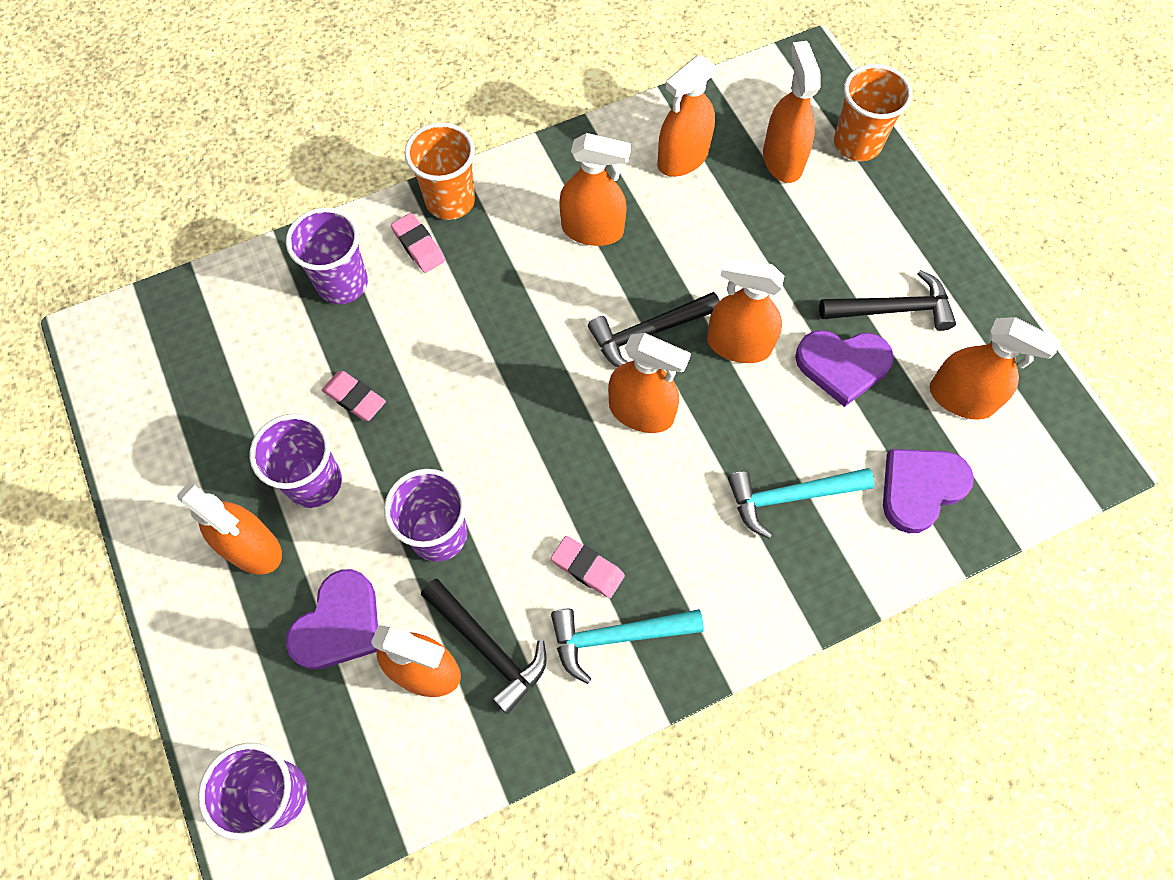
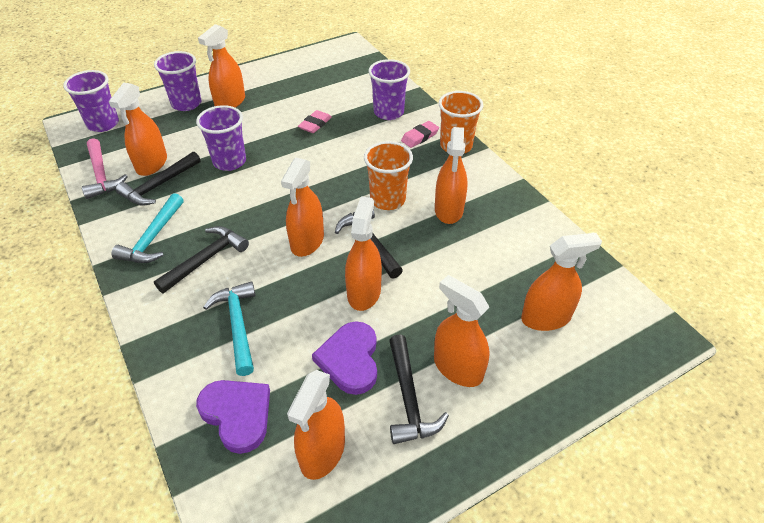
camera: 85 degrees right, 20 degrees down
(314, 482) = (265, 117): purple cup -> purple cup (186, 104)
(339, 624) = (184, 133): purple heart -> none
(444, 759) = (101, 175): none -> pink hammer
(587, 568) = (199, 222): pink eraser -> none
(617, 636) = (153, 238): turquoise hammer -> turquoise hammer turned 150 degrees counterclockwise
(668, 550) = (206, 259): none -> black hammer
(683, 158) = (526, 255): orange spray bottle -> orange spray bottle (458, 368)
(857, 143) = (583, 374): orange cup -> orange cup (387, 200)

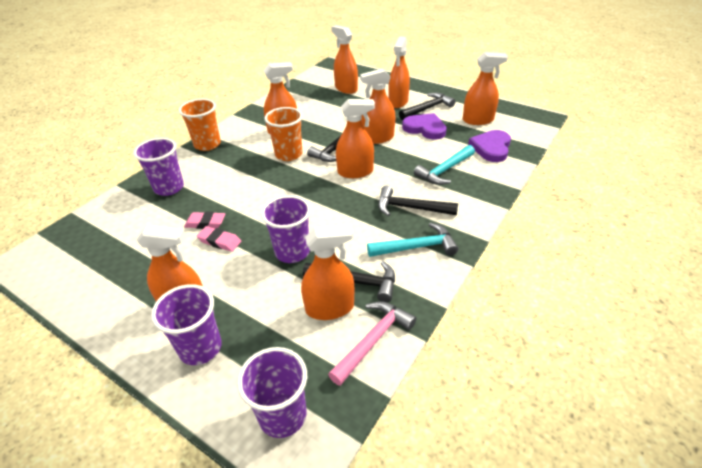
camera: 115 degrees left, 5 degrees down
(350, 359) = (425, 128): purple heart -> purple heart turned 120 degrees counterclockwise
(420, 137) = (202, 162): pink eraser -> pink eraser (219, 241)

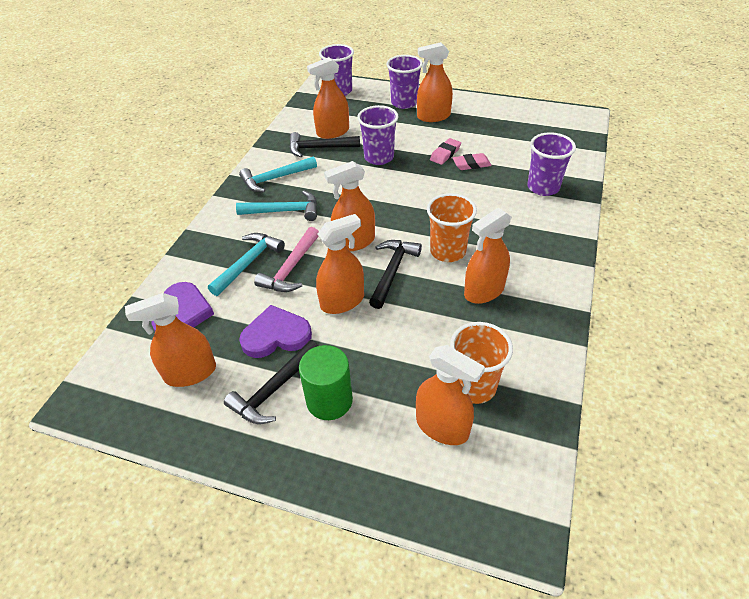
camera: 165 degrees right, 5 degrees up
(207, 144) = (564, 247): orange cup -> orange cup (474, 386)
(219, 241) = (445, 154): pink eraser -> pink eraser turned 60 degrees counterclockwise
(373, 340) = (298, 123): pink hammer -> pink hammer (291, 268)
(398, 102) = (329, 400): orange spray bottle -> green cylinder
(410, 208) = (284, 211): black hammer -> turquoise hammer
(425, 128) = (276, 335): purple heart -> purple heart turned 150 degrees clockwise

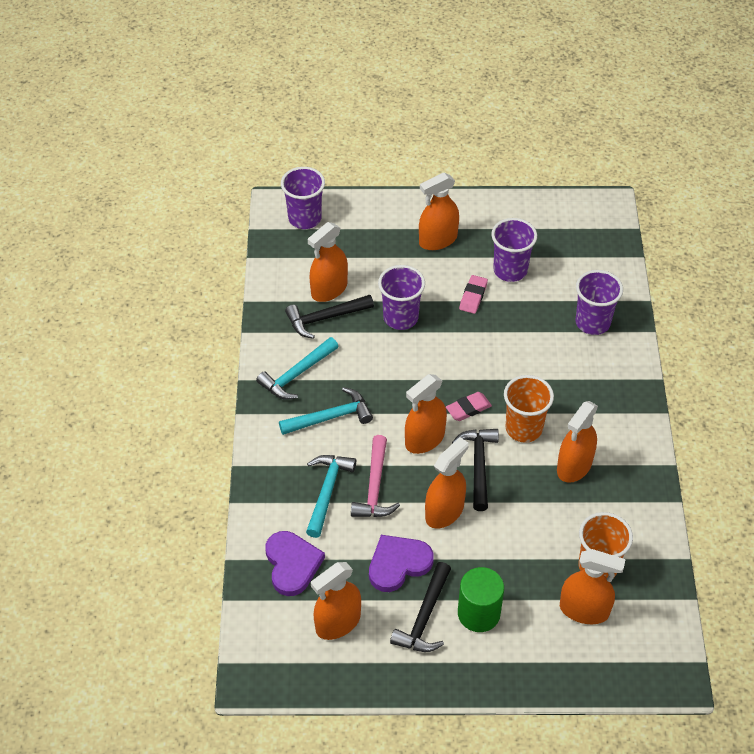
camera: 20 degrees left, 5 degrees up
(404, 103) = (394, 224): purple cup -> purple cup (510, 270)
(471, 164) = (507, 306): pink eraser -> pink eraser (468, 408)

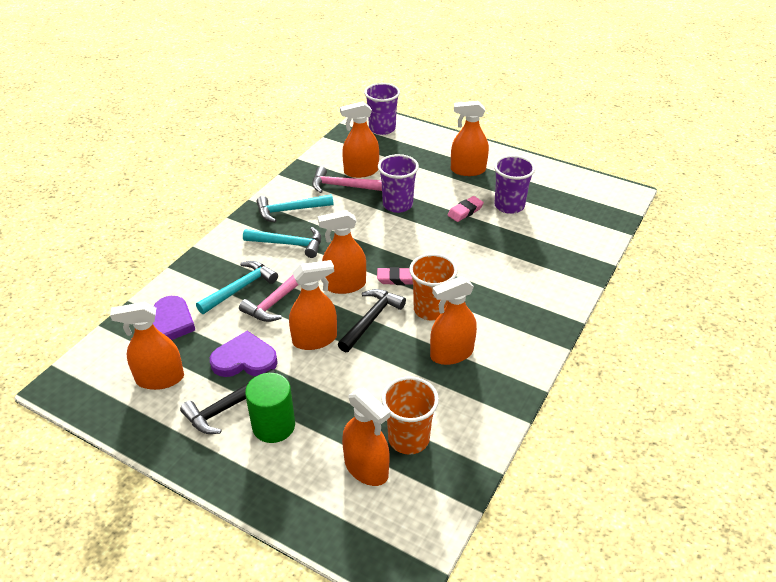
camera: 30 degrees right, 10 degrees down
(325, 318) = (342, 186): black hammer -> pink hammer
(592, 322) = (551, 261): purple cup -> none

